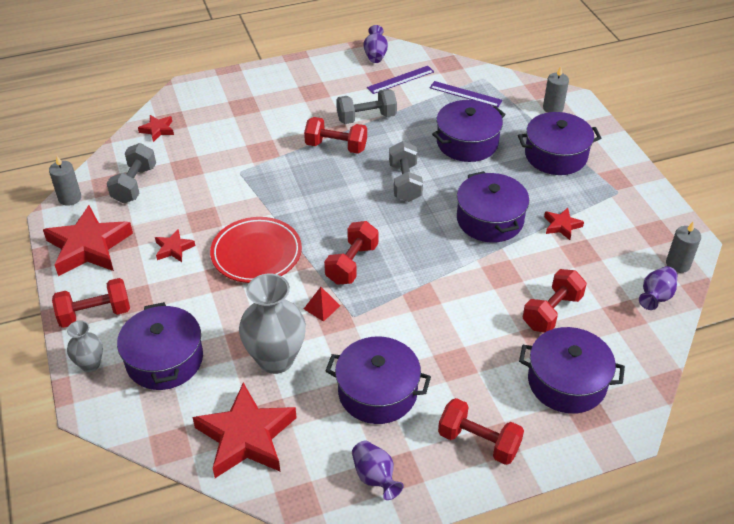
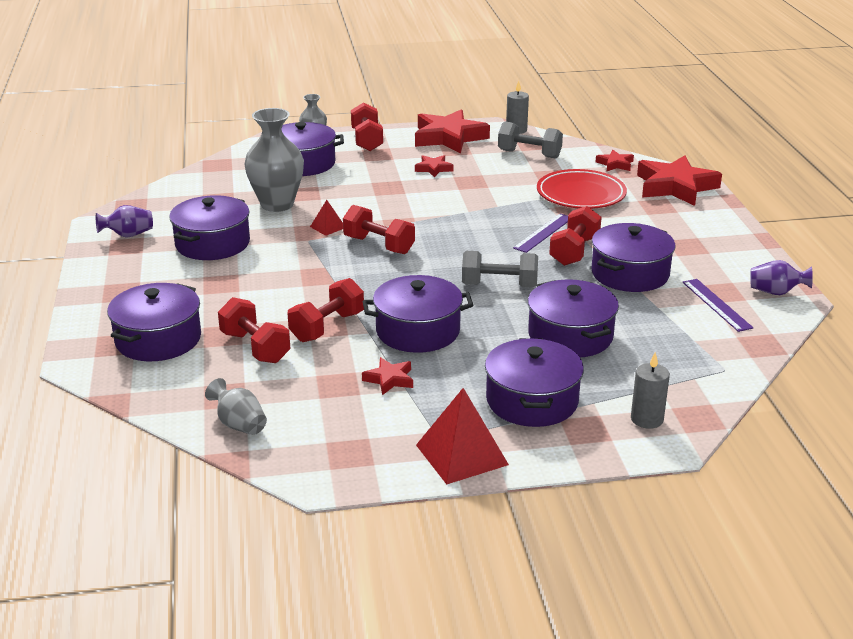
camera: 100 degrees right, 15 degrees down
(246, 436) = (205, 190): red star -> red star (675, 187)
(256, 253) = (412, 202): red plate -> red plate (581, 194)
(366, 118) = (630, 274): grey dumbbell -> purple pot
(465, 94) = (683, 349): purple ruler -> purple ruler (543, 233)
(478, 442) = (126, 283): red dumbbell -> red dumbbell (327, 327)
(629, 181) = (461, 454): none -> red pyramid
(656, 296) = (239, 424): purple vase -> grey vase
(678, 264) = (284, 456): grey candle -> none

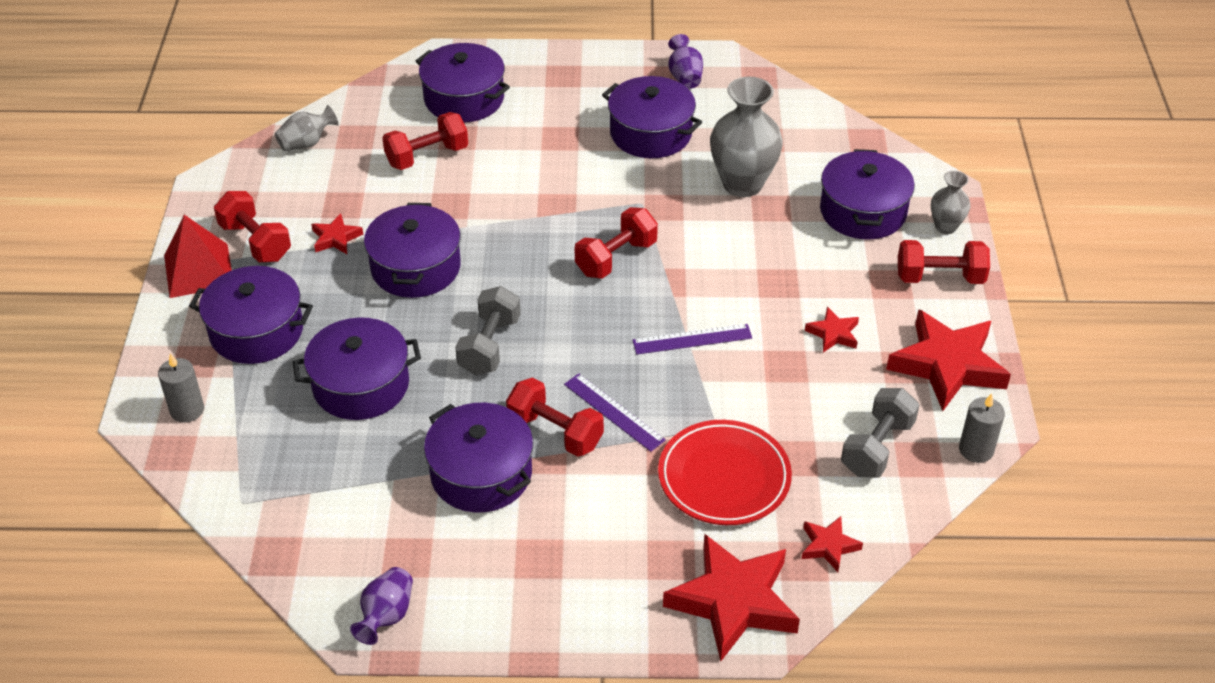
camera: 100 degrees right, 15 degrees up
(327, 327) = (447, 205): red dumbbell -> red dumbbell (255, 242)
(328, 227) = (673, 221): red pyramid -> none
(716, 304) = (378, 540): purple ruler -> purple ruler (692, 339)

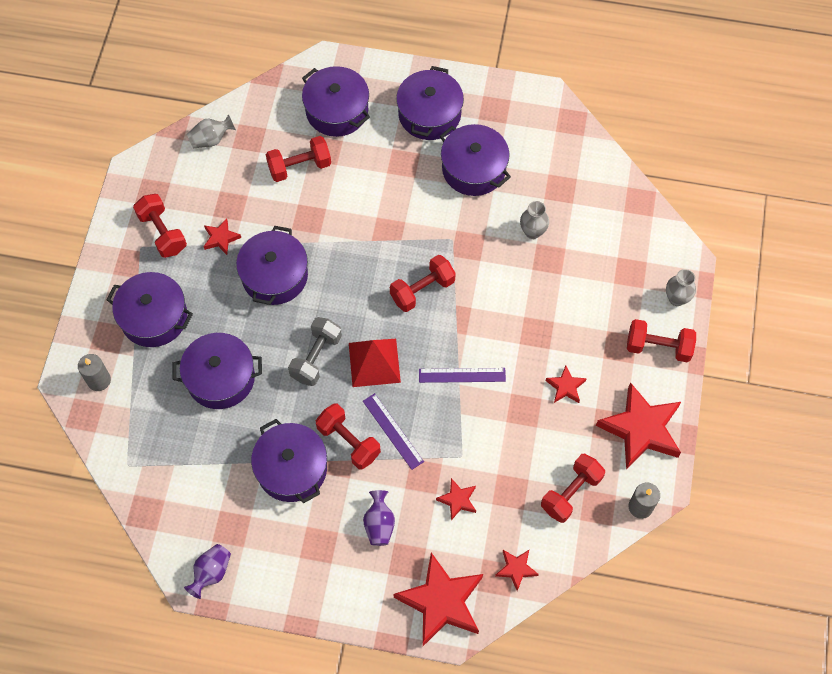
camera: 10 degrees right, 20 degrees up
(199, 270) = (119, 253): red pyramid -> red pyramid (374, 362)
(685, 77) = (513, 113): purple vase -> purple vase (379, 524)
(724, 477) = (457, 500): red plate -> red star
(742, 184) = (532, 232): grey vase -> grey vase, size x0.53
(863, 211) = (617, 274): purple pot -> purple pot (429, 114)
(877, 447) = (571, 493): grey dumbbell -> red dumbbell

